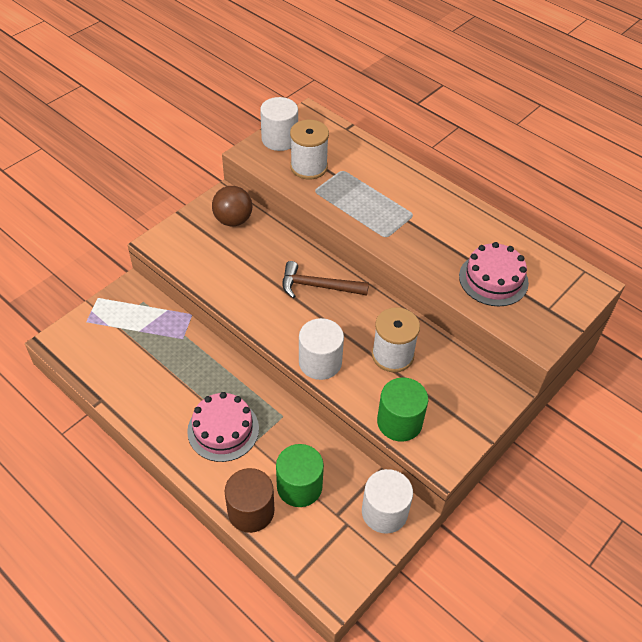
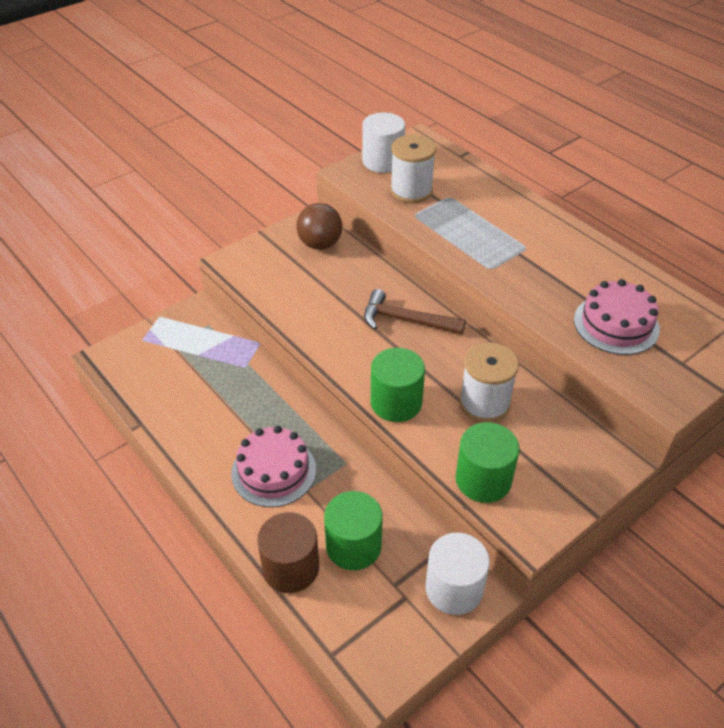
camera: 10 degrees right, 5 degrees down
(320, 362) = (396, 402): white cylinder -> green cylinder

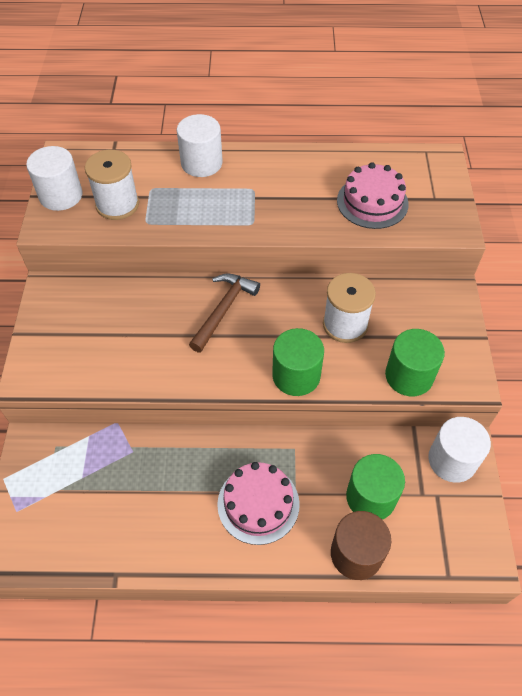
camera: 50 degrees left, 10 degrees up
(320, 244) = (80, 304): brown ball -> none
(406, 320) = (223, 310): brown hammer -> brown hammer turned 150 degrees clockwise
(511, 205) = (201, 163): none -> white cylinder

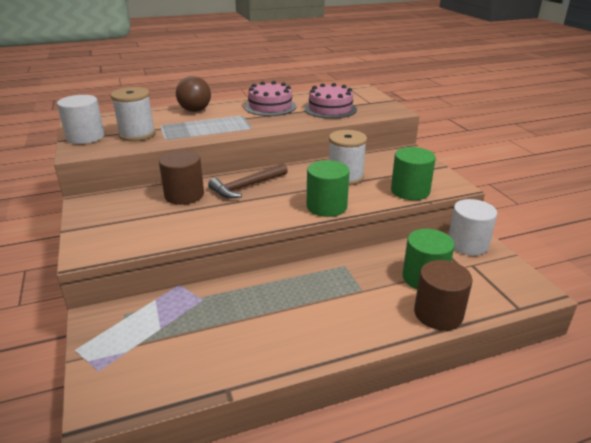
camera: 20 degrees left, 25 degrees down
(150, 306) = (184, 195): none -> brown cylinder
(201, 163) = (195, 110): white cylinder -> brown ball
(223, 310) = (247, 186): brown hammer -> brown hammer turned 135 degrees counterclockwise
(258, 504) = (336, 304): pink cake -> pink cake (270, 106)

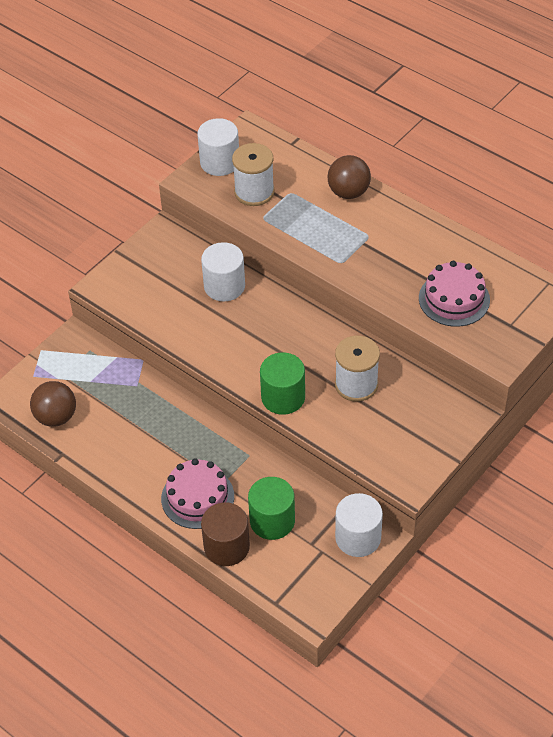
camera: 60 degrees right, 20 degrees up
(174, 373) = (56, 417): none -> brown ball
(184, 195) = (224, 286): brown cylinder -> white cylinder
(247, 186) = (275, 320): brown hammer -> none
(270, 106) = (414, 245): pink cake -> pink cake (197, 497)
(410, 191) = (366, 449): green cylinder -> none

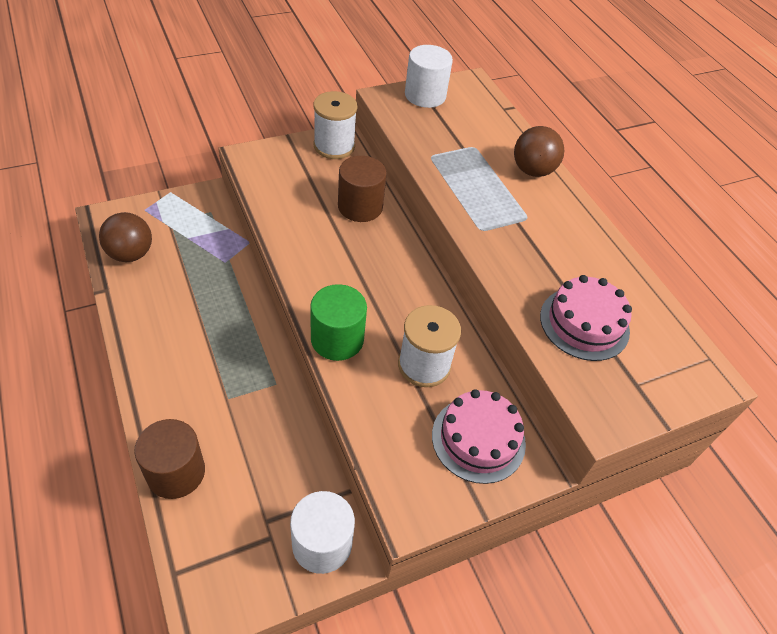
camera: 20 degrees right, 0 degrees up
(197, 497) = (191, 400): pink cake -> pink cake (478, 439)
(224, 286) = (360, 206): white cylinder -> brown cylinder
(254, 192) = (439, 131): white spool -> white spool (334, 146)
(272, 521) = (245, 469): green cylinder -> none

